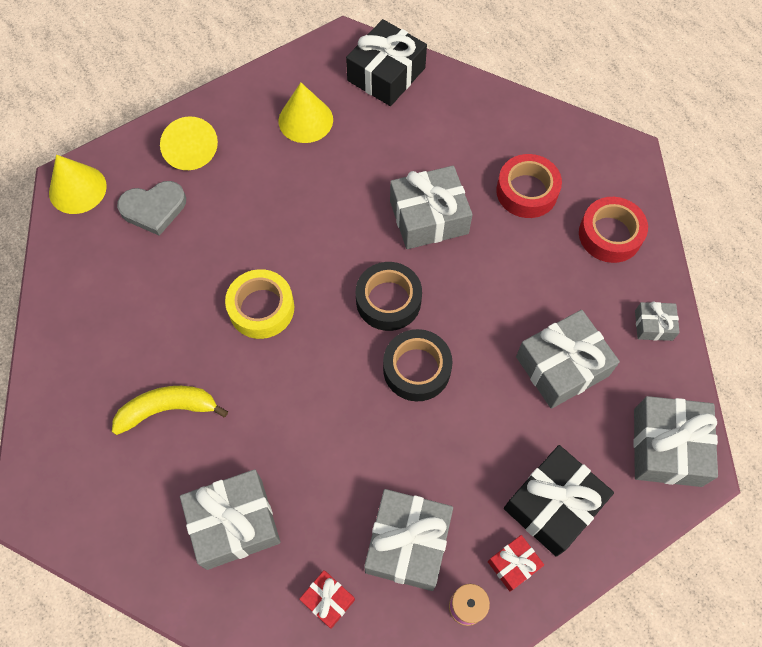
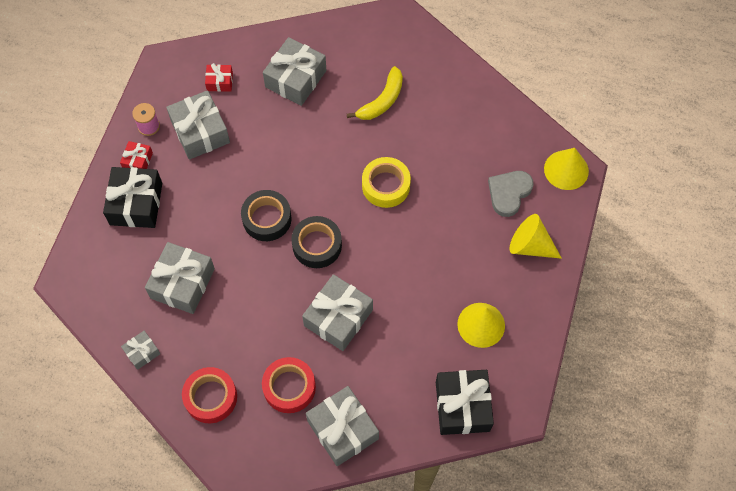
camera: 140 degrees right, 0 degrees up
(667, 447) = (90, 281): grey gift -> grey gift (342, 430)

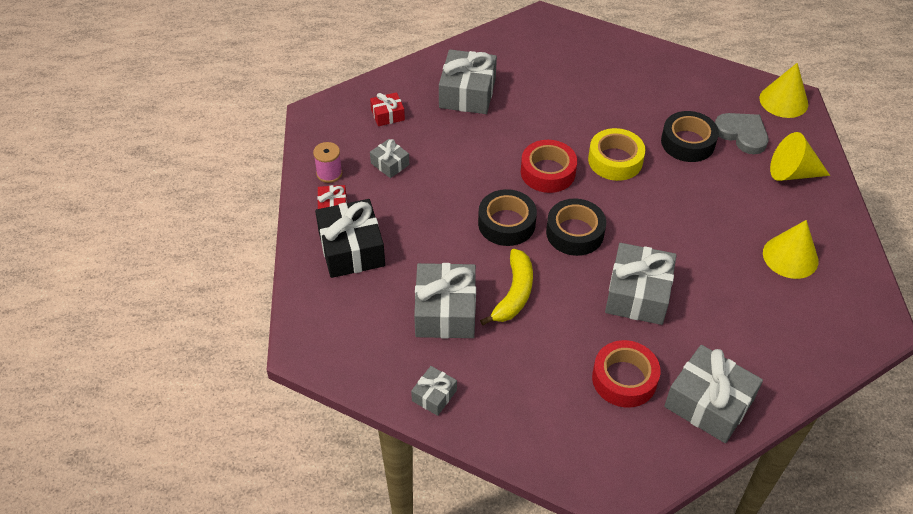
camera: 20 degrees left, 15 degrees down
(200, 132) = (390, 164): grey gift -> grey gift, size x0.51
(211, 397) = (540, 418): red tape -> red tape (548, 172)
(382, 101) = (567, 90): yellow banana -> yellow banana (514, 293)
(457, 187) = (687, 142): none -> black tape
(462, 406) = (821, 339): black gift -> none
(509, 193) = (742, 134): grey heart -> grey heart turned 120 degrees clockwise

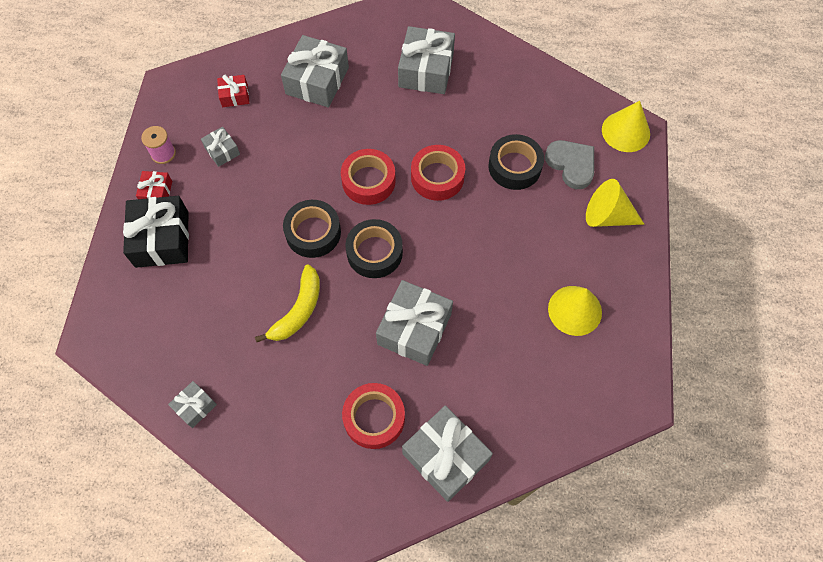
camera: 10 degrees right, 15 degrees up
(445, 311) = (229, 319): grey gift -> grey gift (426, 70)
(615, 160) = (437, 177): yellow tape -> red tape

